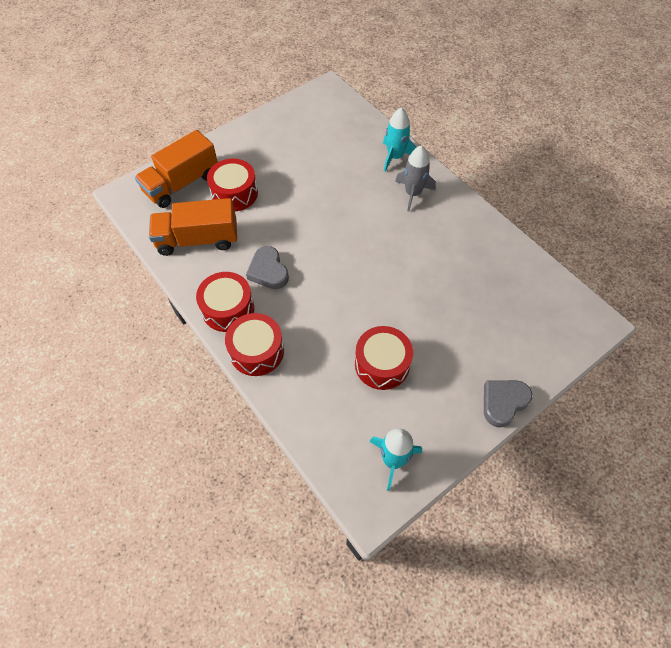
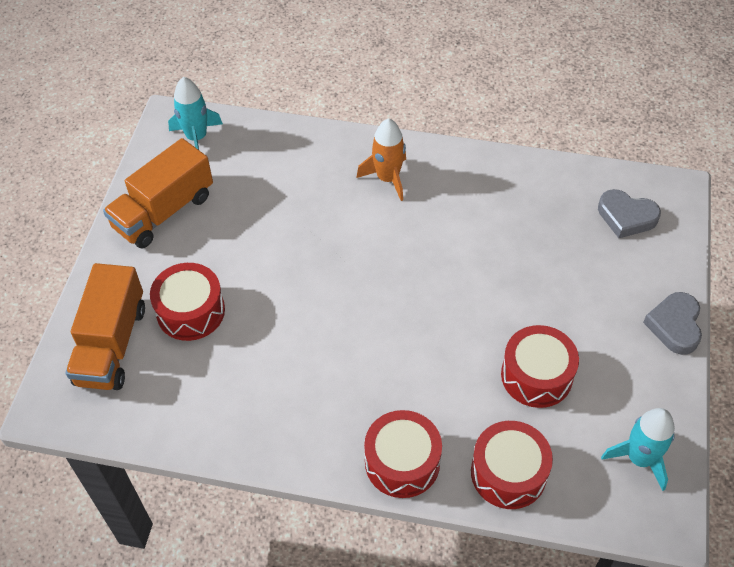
camera: 40 degrees left, 5 degrees down
(198, 239) = (204, 394): orange truck -> orange truck (163, 211)
(228, 309) = (323, 443): red drum -> red drum (508, 473)
(268, 271) = (323, 369): grey heart -> grey heart (626, 217)
(395, 157) = (329, 150): turquoise rocket -> turquoise rocket (196, 137)
(413, 194) = (388, 178): grey rocket -> orange rocket

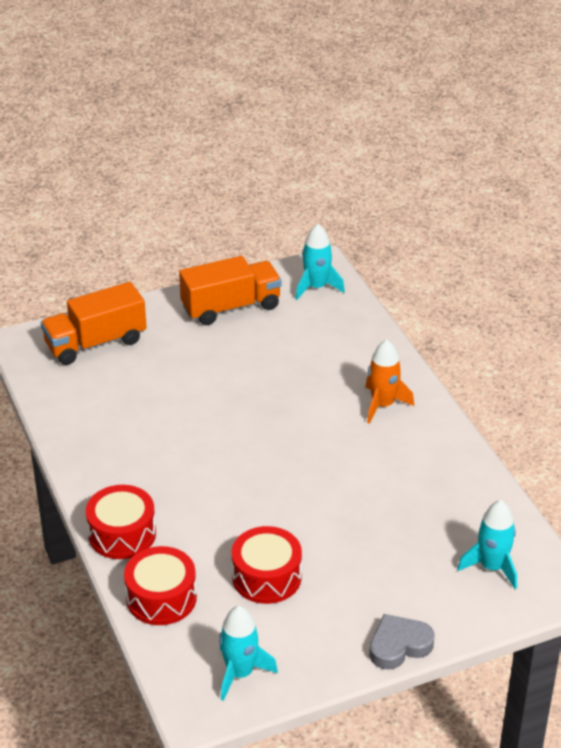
camera: 55 degrees right, 15 degrees down
(163, 211) = (231, 307): orange truck -> orange truck turned 150 degrees clockwise
(191, 311) = (156, 365): red drum -> none
(626, 217) = (492, 567): grey heart -> turquoise rocket

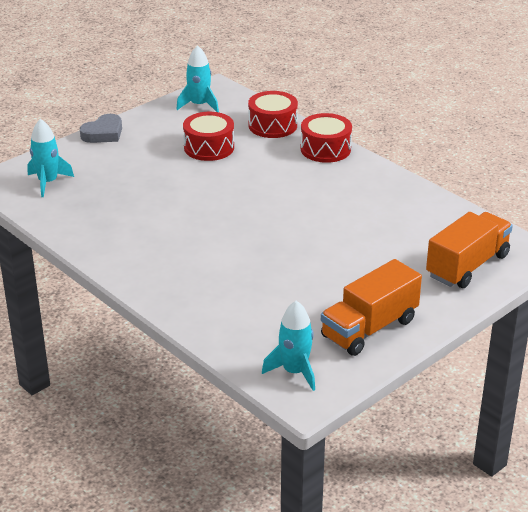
camera: 160 degrees right, 5 degrees down
(382, 405) = (172, 271): orange rocket -> none

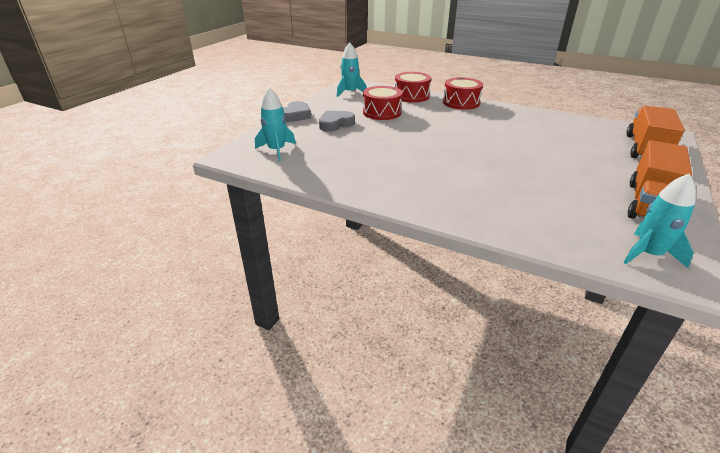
camera: 20 degrees left, 0 degrees up
(139, 156) = (335, 124): none -> grey heart

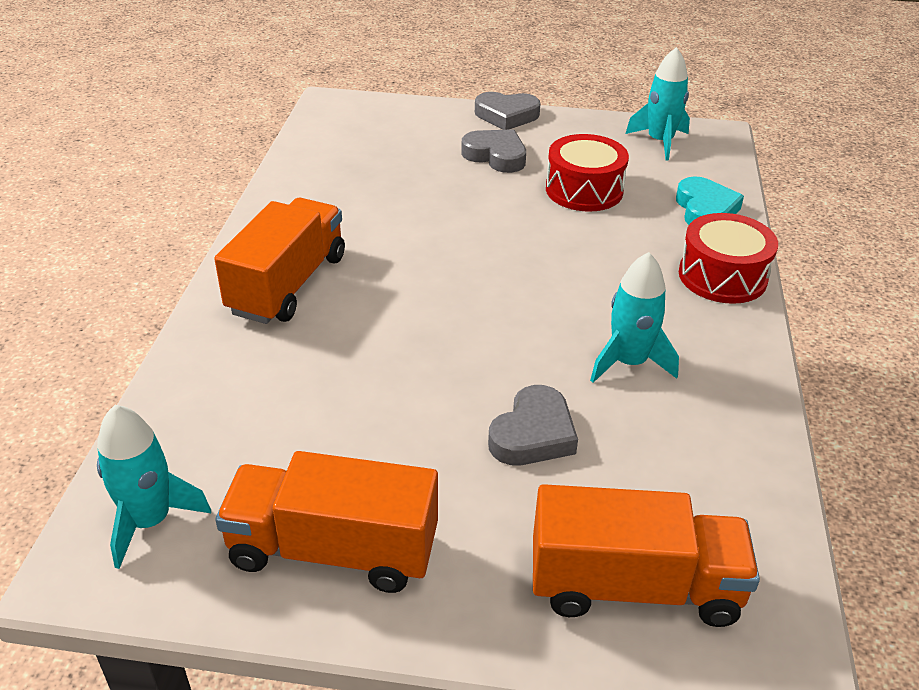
camera: 70 degrees right, 5 degrees up
(277, 150) = (367, 130): turquoise rocket -> turquoise rocket (629, 363)
(411, 96) = (705, 210): red drum -> turquoise heart
(436, 193) = (288, 284): none -> orange truck
(564, 151) = (533, 434): none -> grey heart

